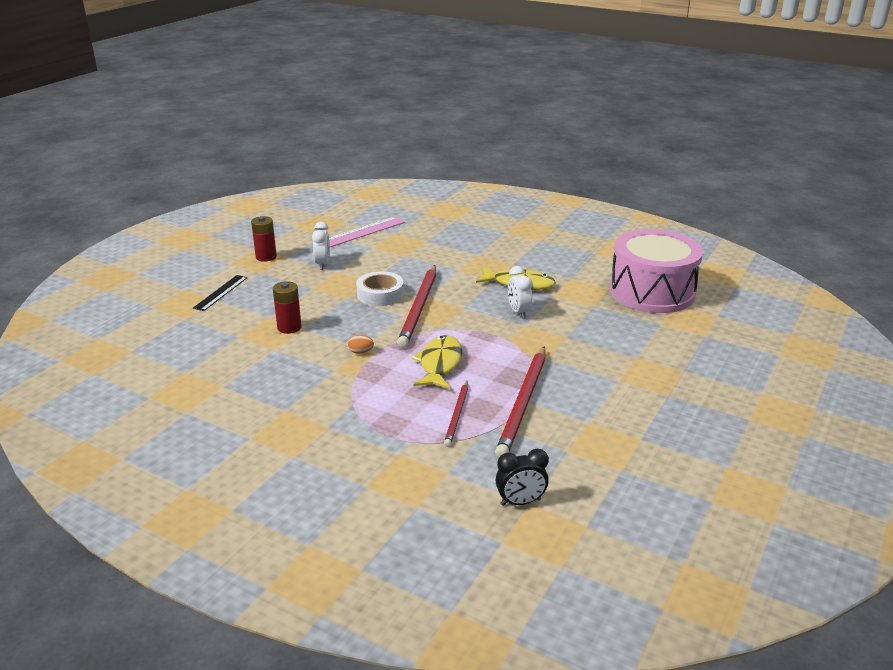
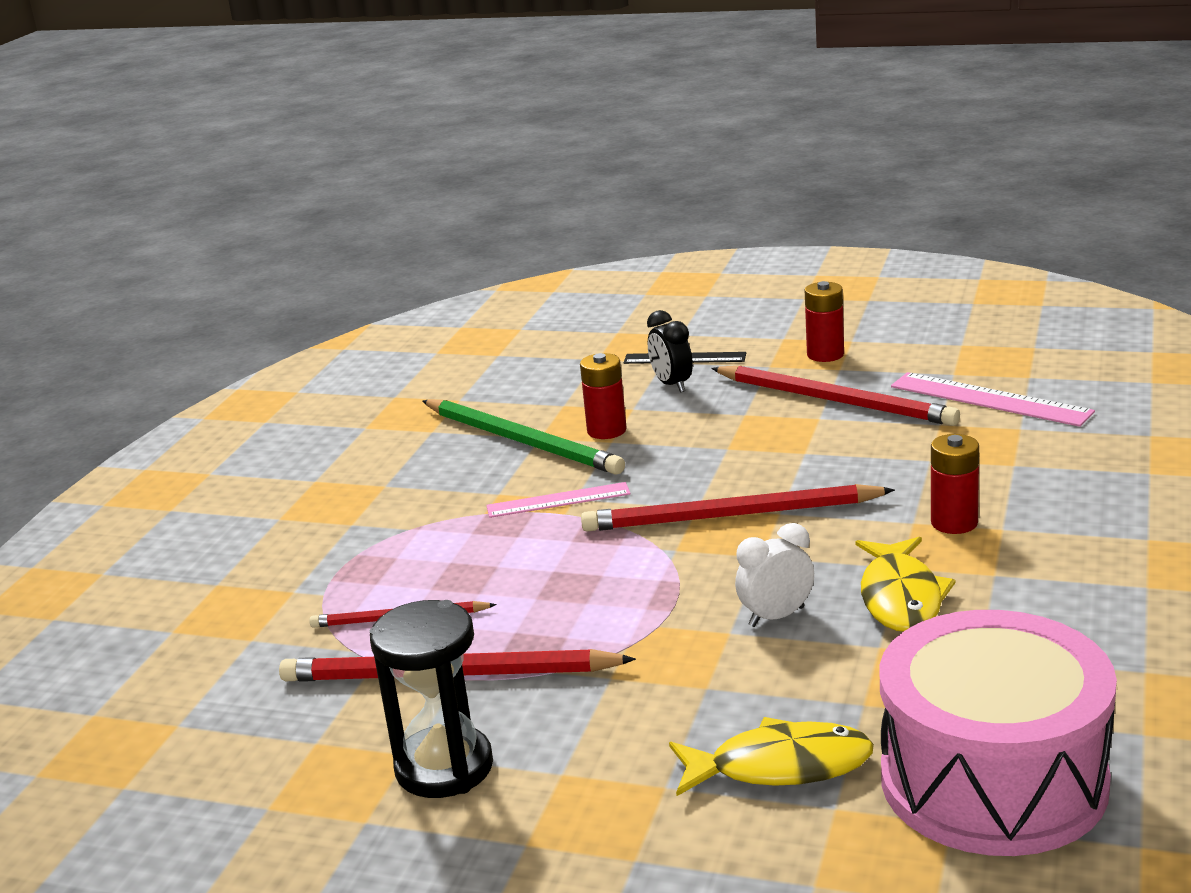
camera: 80 degrees right, 5 degrees down
(274, 355) = (522, 441): none -> green pencil
(322, 264) = (835, 401): white clock -> red pencil
(361, 352) = (558, 500): orange egg -> pink ruler
(380, 294) = (759, 472): white tape -> none
(439, 364) = (548, 573): yellow fish -> yellow fish (780, 766)
(466, 262) = (954, 523): none -> red battery
(520, 502) = (180, 715): black clock -> black clock (672, 385)
(604, 411) = (444, 767): none -> black hourglass

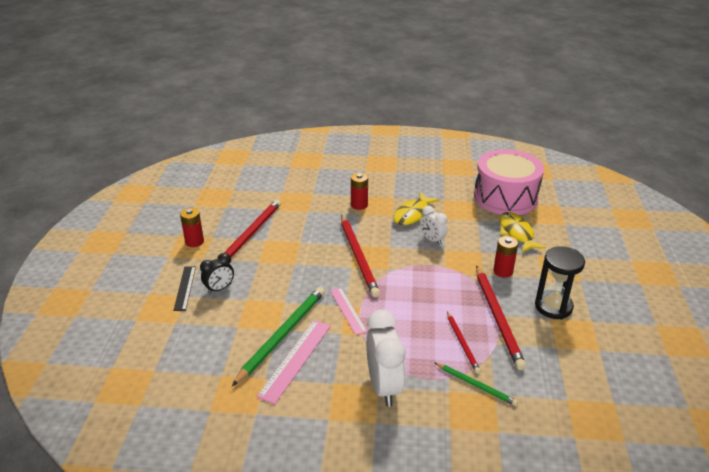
camera: 105 degrees left, 10 degrees up
(285, 621) = (476, 385): none -> green pencil
(346, 528) = (384, 386): none -> white clock
(606, 430) = (272, 305): red battery -> red battery (503, 271)
(901, 598) = (413, 214): yellow fish -> yellow fish turned 135 degrees clockwise
(990, 399) = (254, 198): pink ruler -> pink ruler (295, 359)

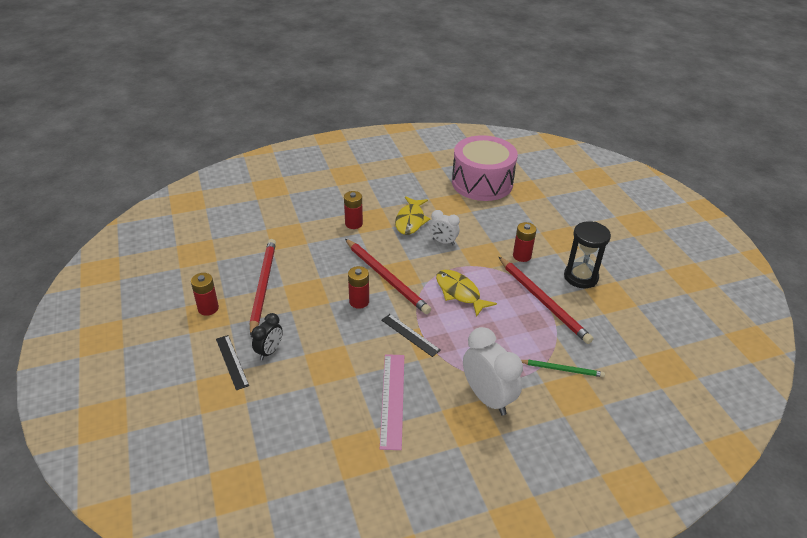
camera: 25 degrees left, 5 degrees up
(282, 335) = (364, 379): green pencil -> none
(321, 270) = (359, 301): none -> red battery
(348, 310) = (410, 335): pink ruler -> black ruler
(462, 343) = (528, 334): red pencil -> none
(516, 233) = (511, 215): yellow fish -> yellow fish (459, 293)

